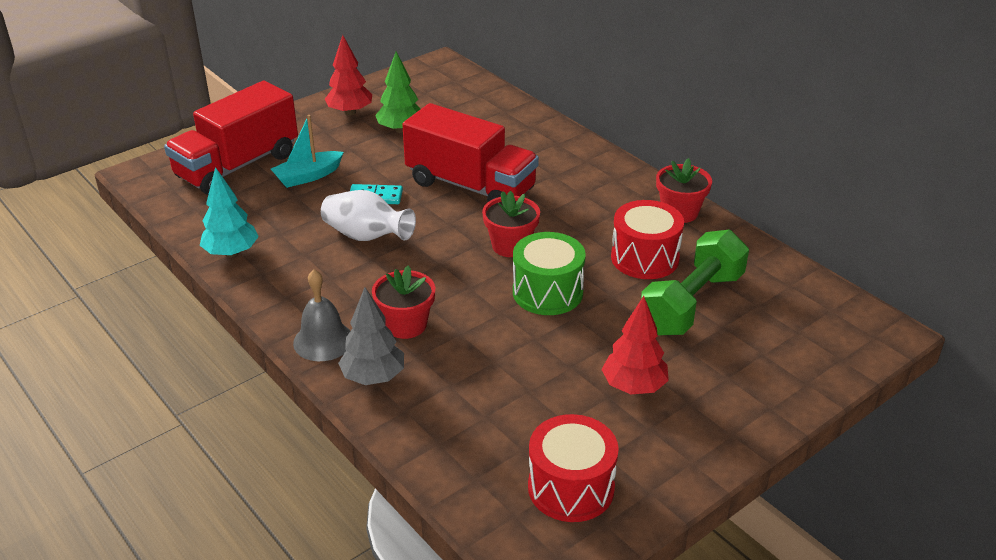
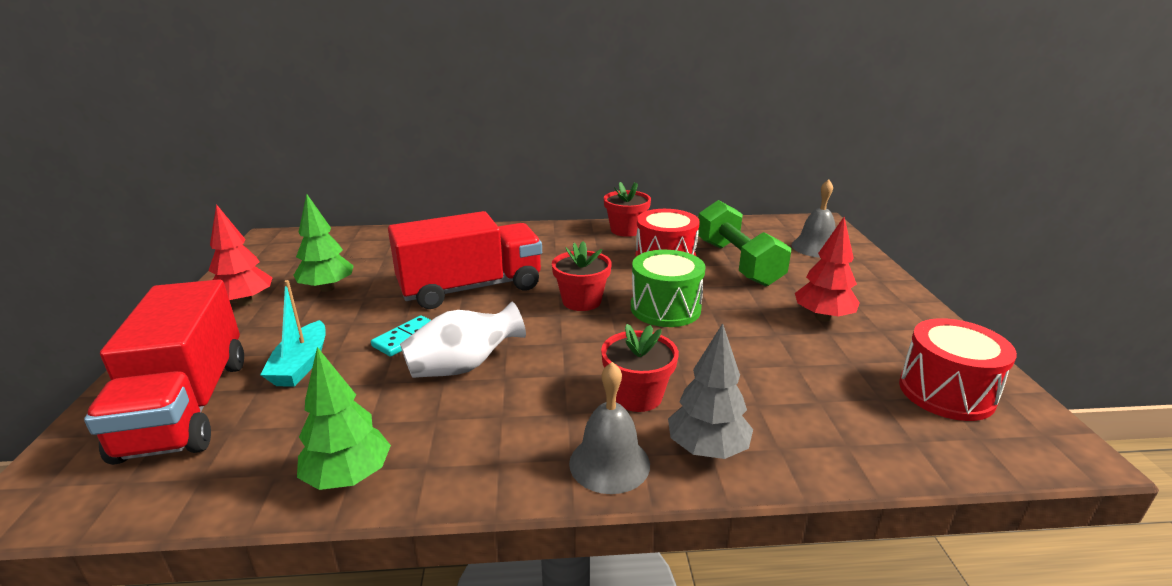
camera: 55 degrees left, 10 degrees down
(231, 253) = (348, 477): turquoise tree -> green tree
(801, 344) = (815, 247): none -> grey bell

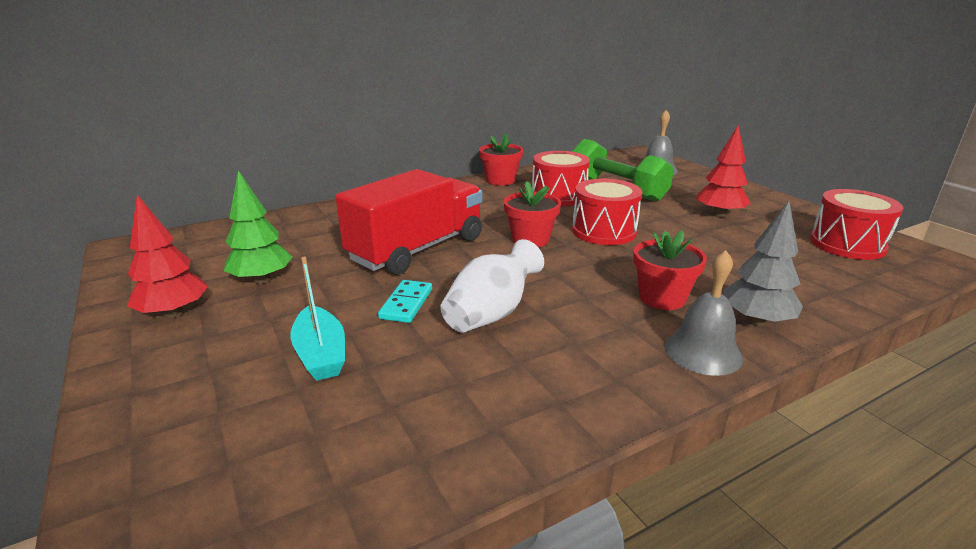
camera: 25 degrees left, 0 degrees up
(187, 406) = (229, 430): red truck -> none
(348, 477) = (500, 435): green tree -> none
(665, 308) = (604, 231): green drum -> red drum

